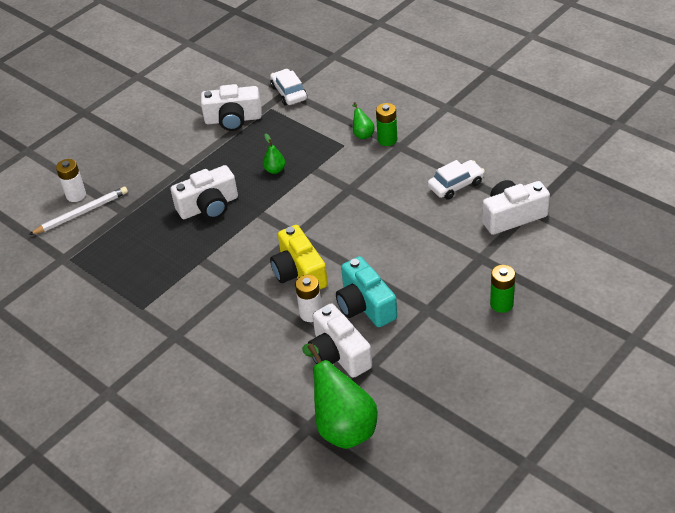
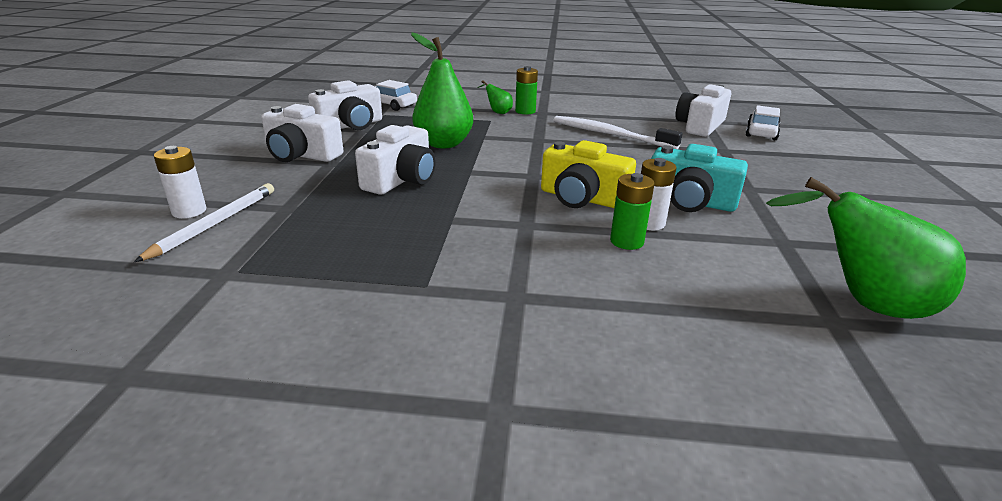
camera: 40 degrees left, 15 degrees down
(275, 170) = (443, 144): green pear -> green pear, size x2.19
(338, 354) = (736, 244): white camera -> white camera (302, 155)
(415, 202) = (610, 135): none -> white toothbrush
(456, 185) = (625, 121): white car -> white car (761, 132)
(501, 304) = (795, 169): green battery -> green battery (627, 241)

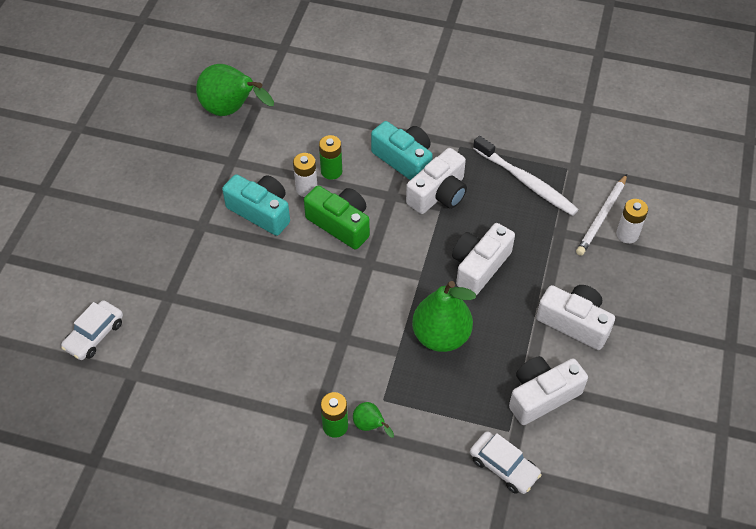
camera: 170 degrees left, 25 degrees up
(519, 261) = (404, 160): none -> turquoise camera
(582, 198) = (340, 224): yellow camera -> green camera
(610, 135) = (262, 343): white toothbrush -> white toothbrush (526, 181)
(700, 126) = (149, 359): white camera -> white camera (438, 194)

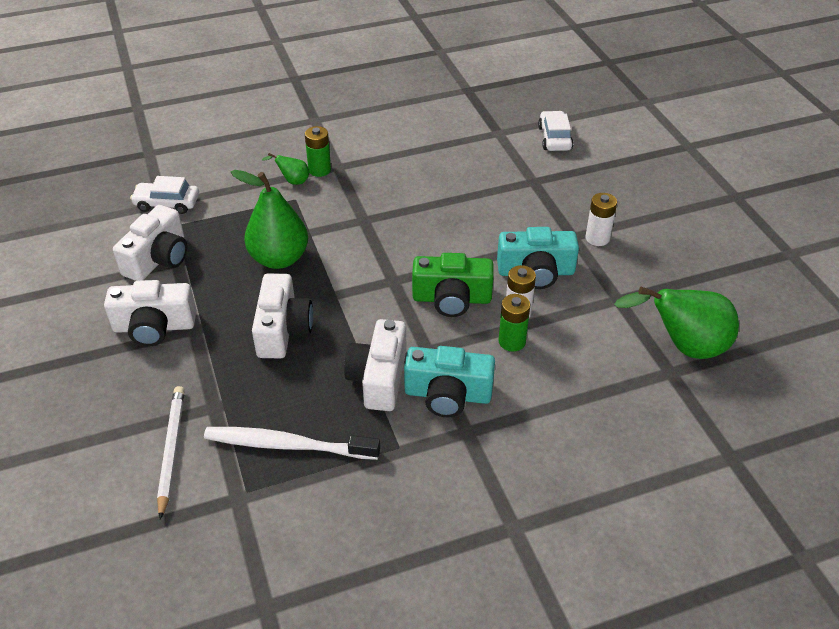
camera: 145 degrees right, 10 degrees down
(627, 234) = (131, 445): white battery -> white battery (597, 238)

